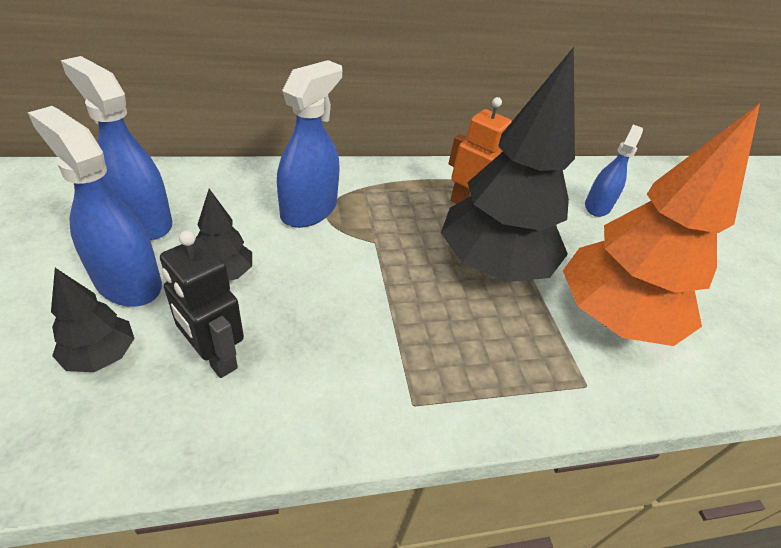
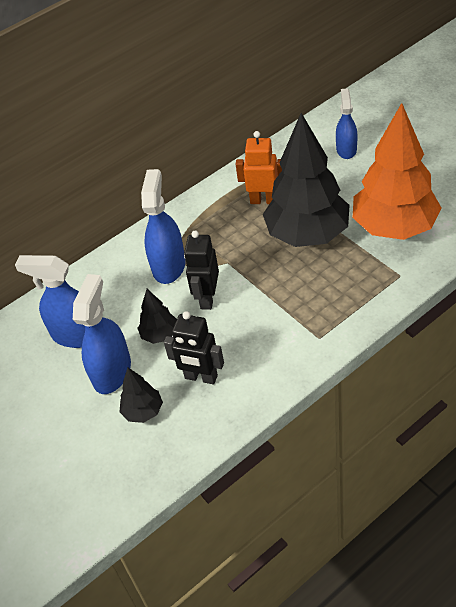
camera: 15 degrees left, 5 degrees up
(127, 282) = (112, 371): blue spray bottle -> blue spray bottle turned 90 degrees clockwise
(317, 266) = (207, 298): none -> black robot

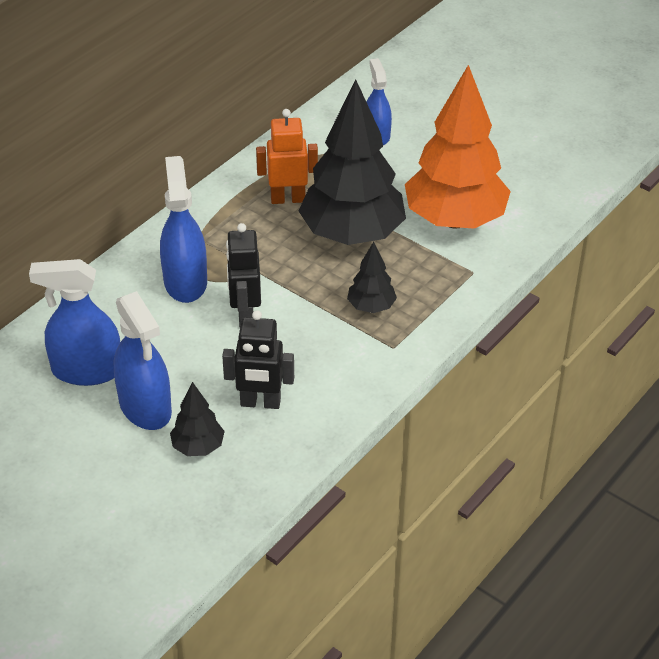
camera: 20 degrees left, 5 degrees down
(112, 371) = (145, 407): blue spray bottle -> blue spray bottle turned 150 degrees clockwise
(160, 335) = (196, 361): black tree -> black tree (371, 307)

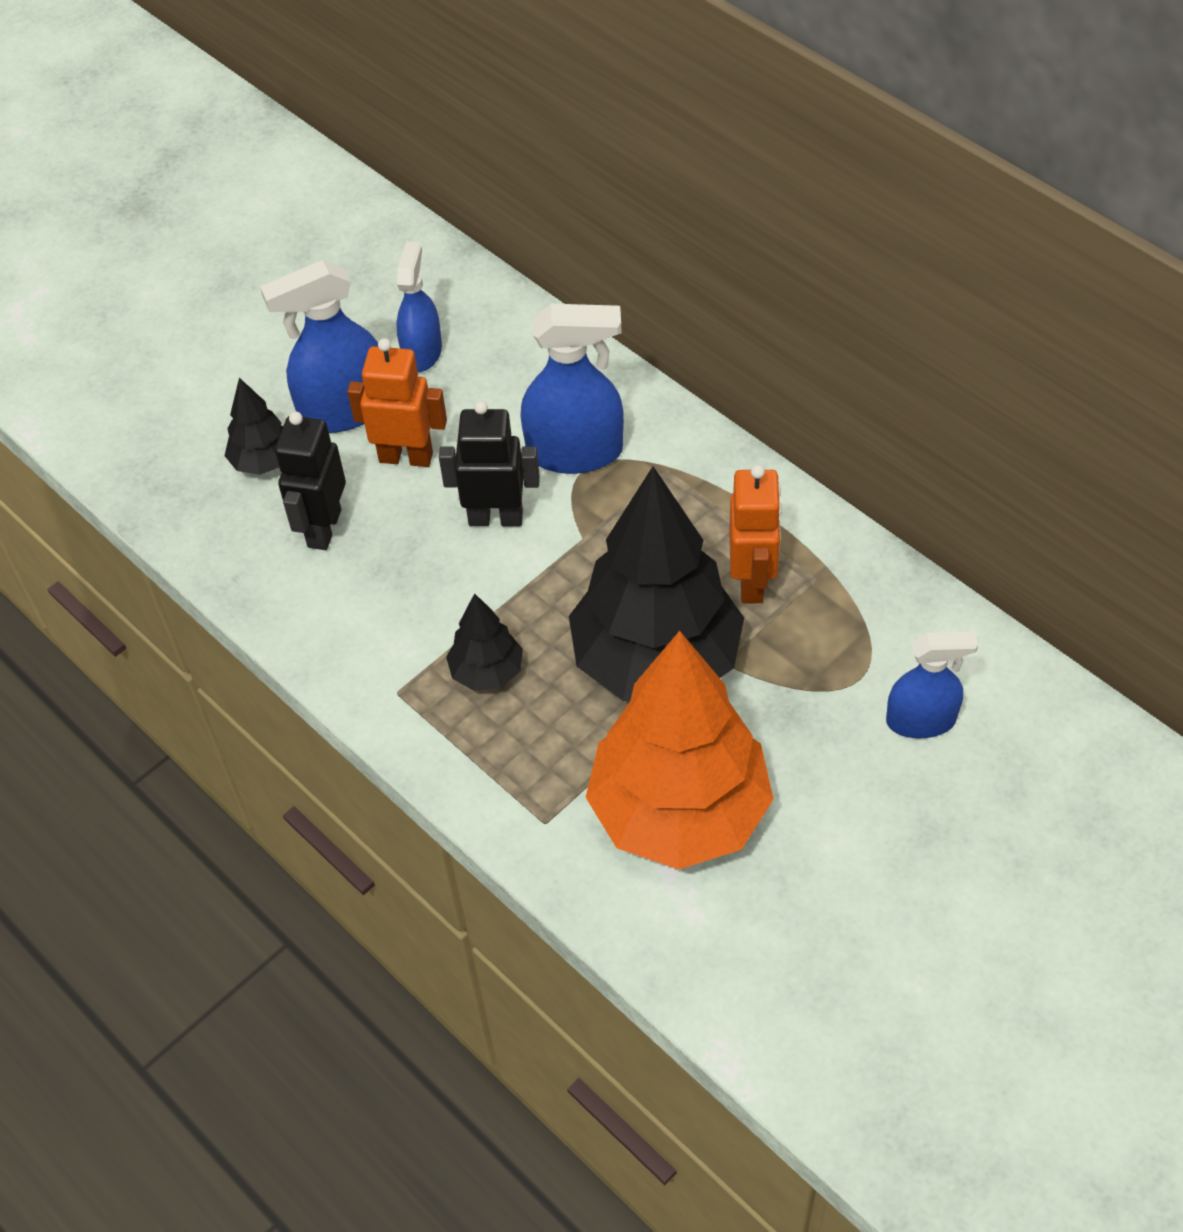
camera: 100 degrees right, 10 degrees up
(86, 370) = (422, 352): blue spray bottle -> blue spray bottle, size x0.65
(191, 367) = (406, 457): none -> orange robot

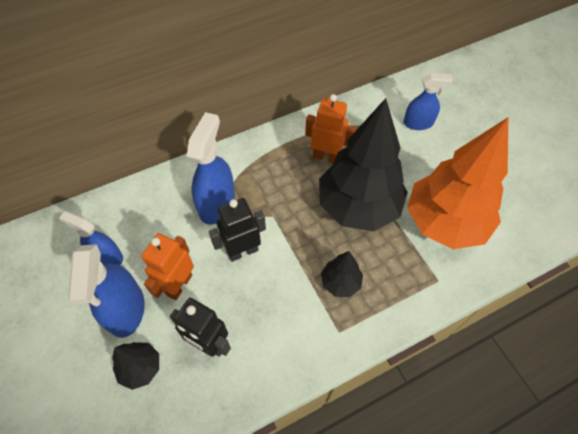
camera: 75 degrees left, 5 degrees up
(495, 518) = (242, 251): black robot -> black robot turned 45 degrees clockwise
(921, 720) = (418, 123): blue spray bottle -> blue spray bottle turned 75 degrees clockwise

